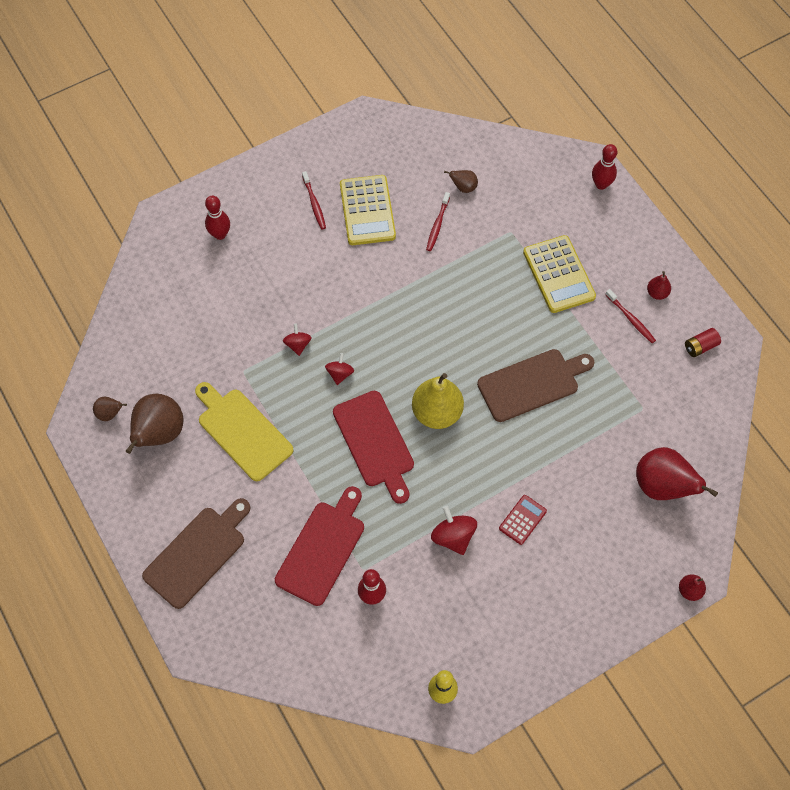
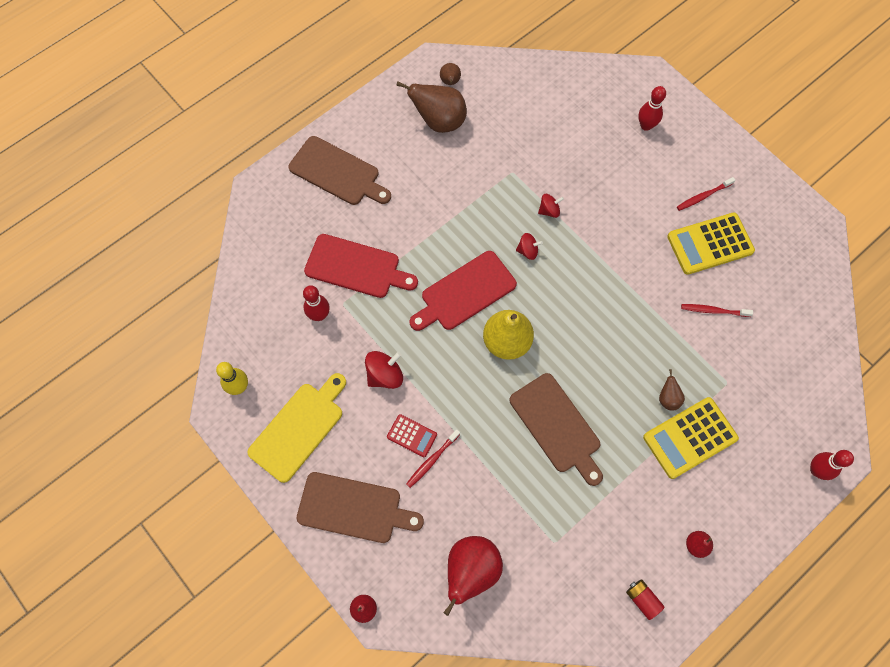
camera: 80 degrees right, 5 degrees up
(242, 431) = (454, 183): yellow cutting board -> yellow cutting board (299, 428)
(463, 187) = (766, 329): brown pear -> brown pear (668, 398)
(590, 587) = (354, 508): none -> brown cutting board
(631, 319) = (656, 519): red toothbrush -> red toothbrush (432, 460)

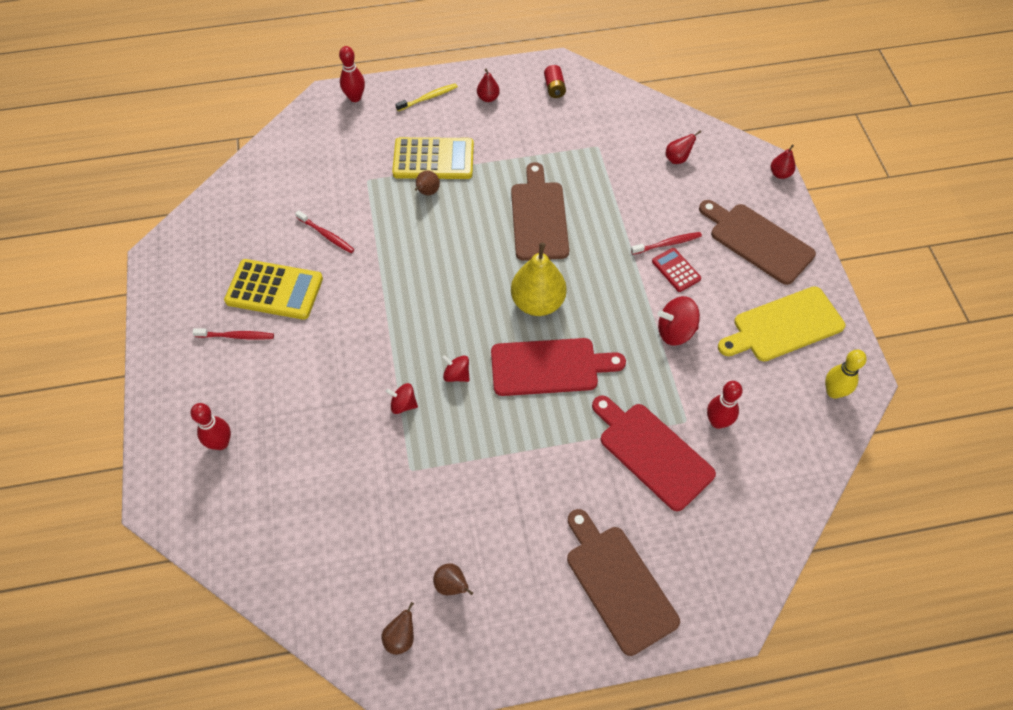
camera: 150 degrees left, 10 degrees down
(439, 121) = (451, 585): brown pear -> brown pear, size x0.48
(471, 570) = (677, 159): red pear -> red pear, size x0.48
(751, 511) = (428, 98): none -> yellow toothbrush

